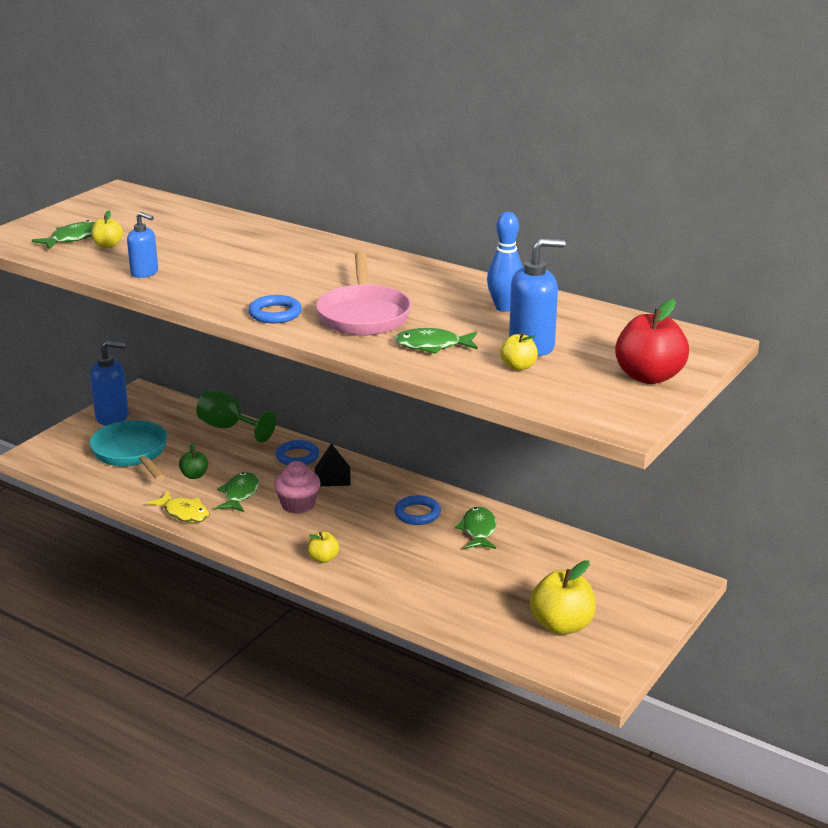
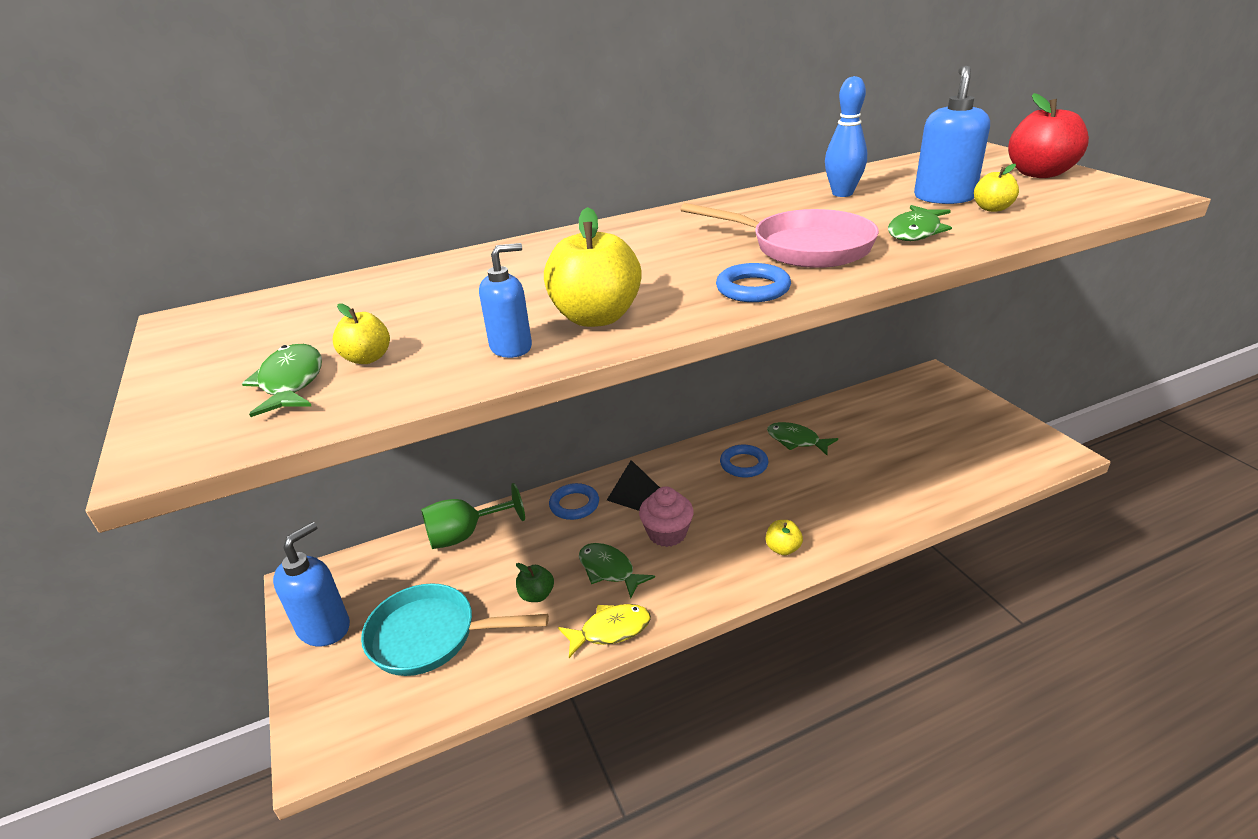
camera: 55 degrees left, 5 degrees up
(562, 625) = (969, 446): yellow apple -> yellow apple (596, 317)

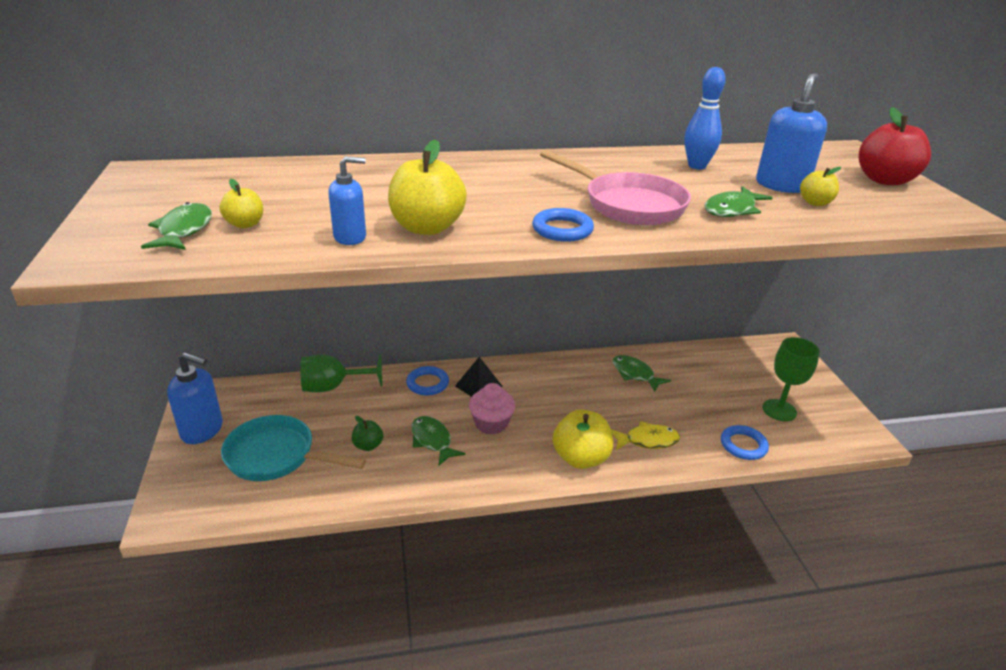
camera: 10 degrees right, 0 degrees up
(324, 627) = (202, 430): blue soap dispenser -> blue soap dispenser turned 60 degrees clockwise
(610, 630) = (413, 486): yellow fish -> yellow fish (647, 440)
(743, 464) = (580, 383): blue ring -> blue ring (743, 445)
(783, 548) = (580, 458): yellow apple -> yellow apple, size x1.90
(960, 445) = (779, 410): none -> green goblet

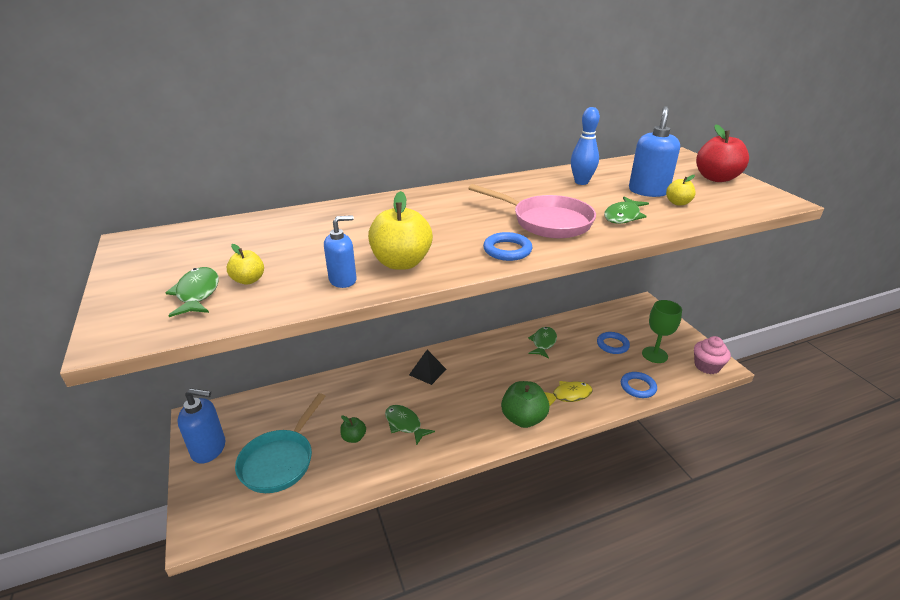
camera: 10 degrees left, 0 degrees up
(276, 456) = (280, 461): turquoise pan -> turquoise pan turned 75 degrees counterclockwise
(333, 387) = (310, 392): green goblet -> none
(427, 383) = (386, 376): blue ring -> blue ring (612, 345)
(491, 423) = (447, 402): pink cupcake -> pink cupcake (707, 366)
(580, 458) = (523, 418): yellow apple -> green apple
(635, 374) = (543, 343): green fish -> green fish turned 75 degrees clockwise

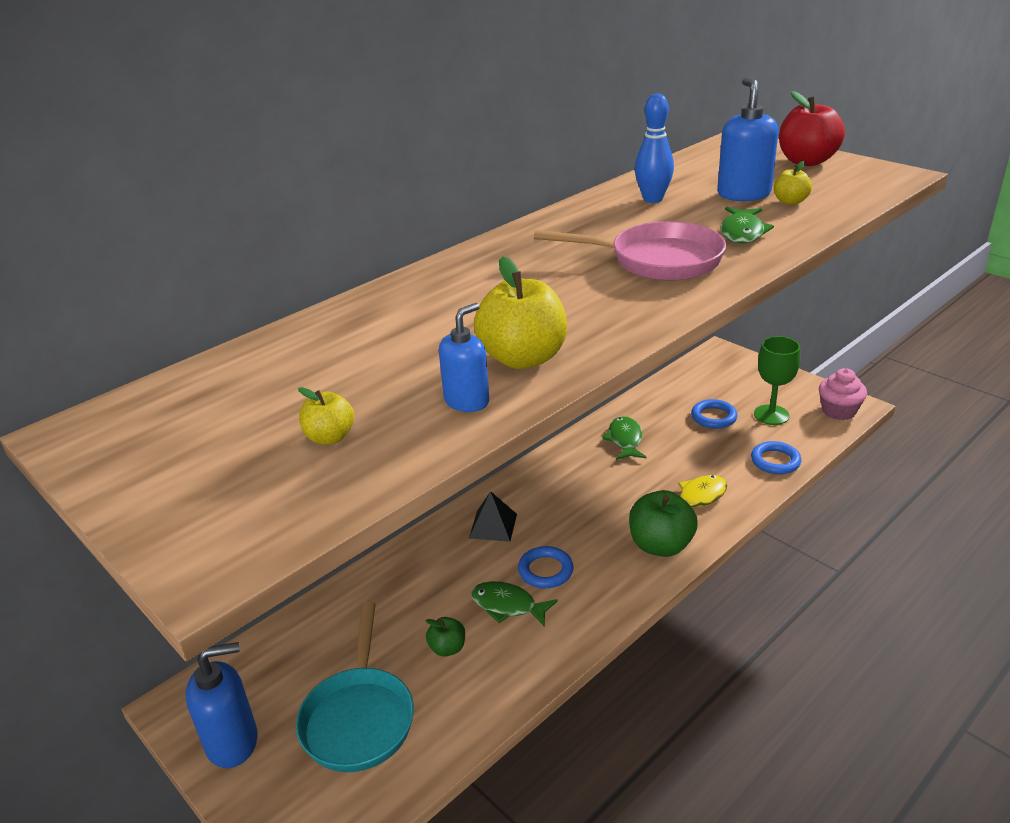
camera: 20 degrees left, 0 degrees up
(197, 293) = (271, 476): green fish -> none
(507, 250) = (643, 308): blue ring -> blue ring (545, 570)

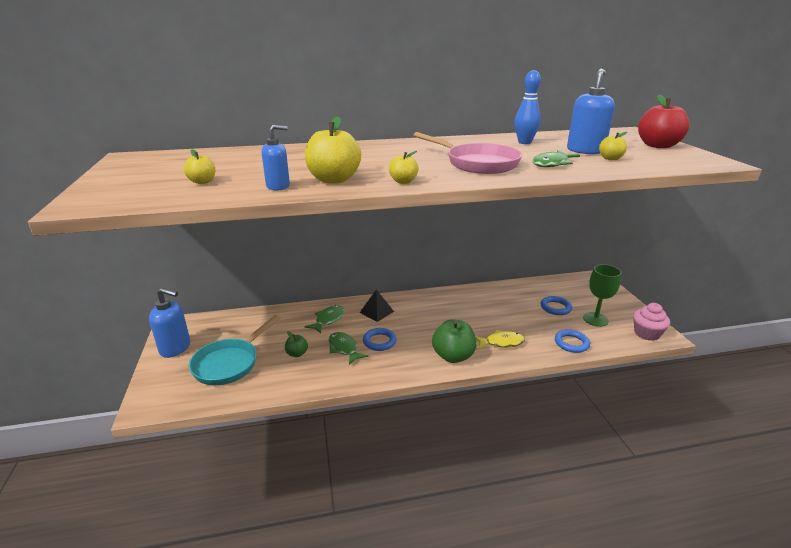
camera: 30 degrees right, 5 degrees down
(620, 328) = (403, 181): none -> yellow apple
(625, 440) = (489, 300): green fish -> green fish (328, 320)

